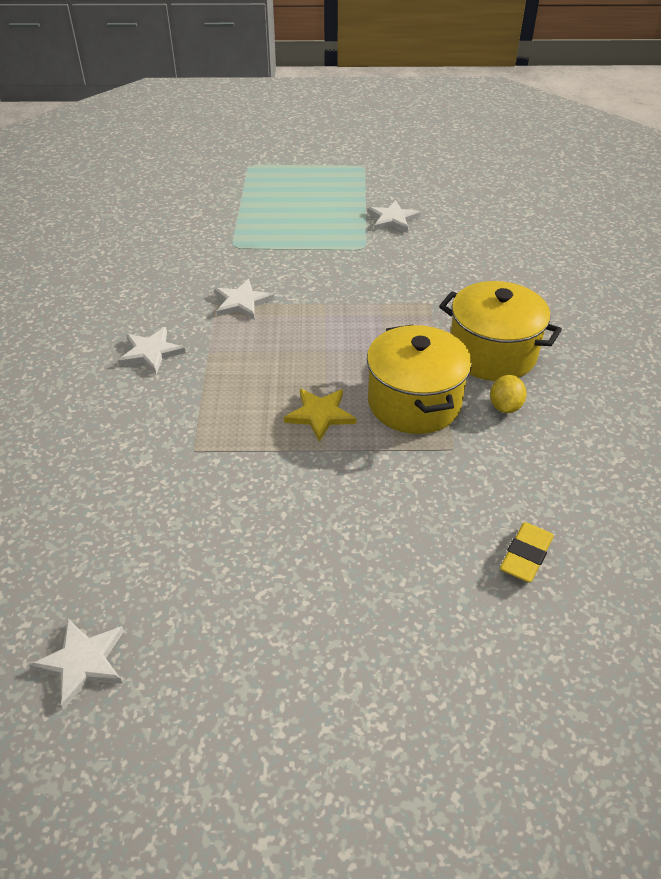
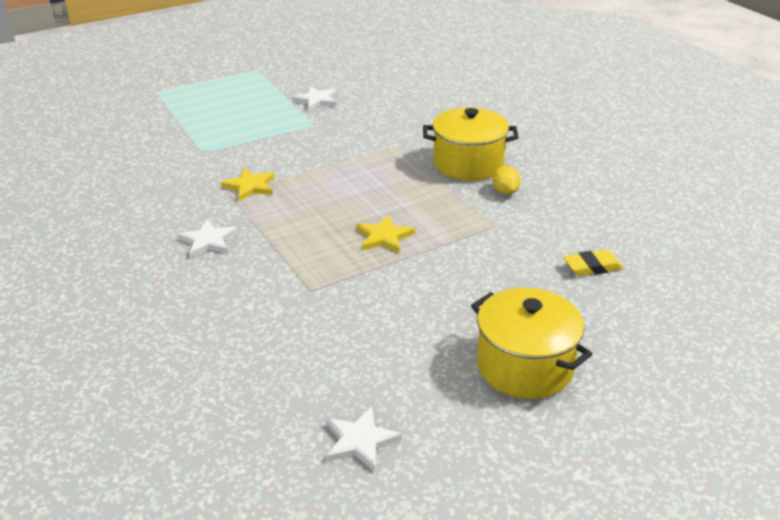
camera: 30 degrees left, 10 degrees down
(241, 302) = (250, 186): white star -> yellow star
(414, 402) = (443, 208): yellow pot -> yellow pot (524, 366)
(526, 556) = (592, 267): yellow eraser -> yellow eraser turned 75 degrees clockwise

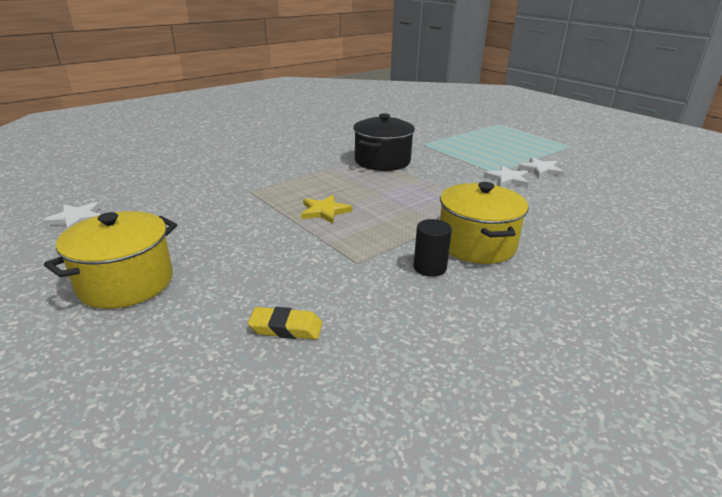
camera: 80 degrees right, 5 degrees down
(208, 241) = (307, 157): white star -> white star (507, 179)
(250, 186) = (382, 161): yellow star -> black pot
(505, 191) = (430, 268): yellow lemon -> black cylinder
(592, 267) = (286, 328): yellow eraser -> yellow eraser turned 60 degrees counterclockwise

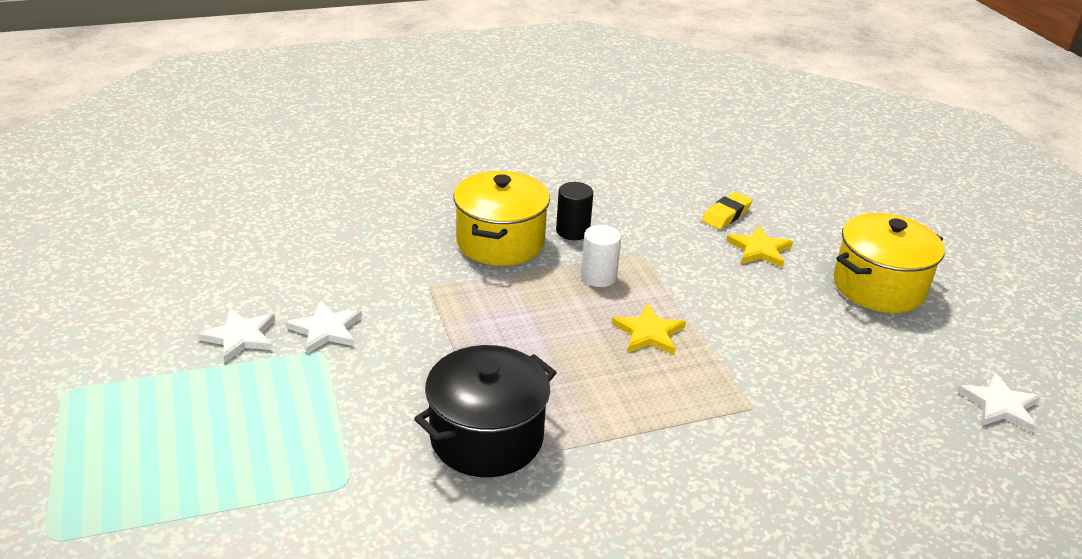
camera: 160 degrees left, 5 degrees up
(245, 293) = (759, 249): none -> yellow star
(286, 328) = (726, 215): yellow eraser -> yellow eraser turned 75 degrees counterclockwise
(380, 236) = (598, 277): none -> white cylinder

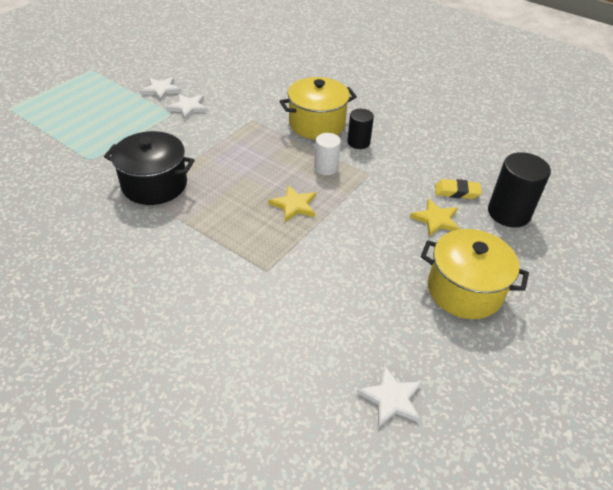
camera: 55 degrees right, 10 degrees up
(785, 204) = (508, 213): none -> black cylinder

